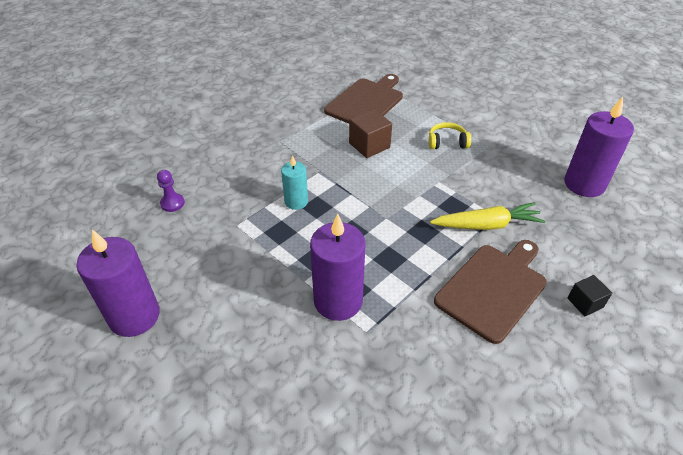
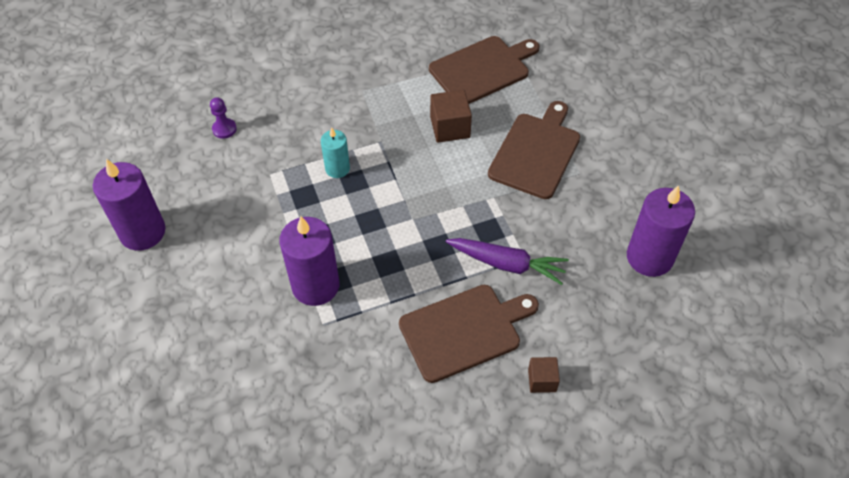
camera: 25 degrees right, 10 degrees up
(447, 142) = (536, 152): yellow headphones -> brown cutting board
(486, 225) = (507, 264): yellow carrot -> purple carrot
(585, 303) = (542, 380): black cube -> brown cube

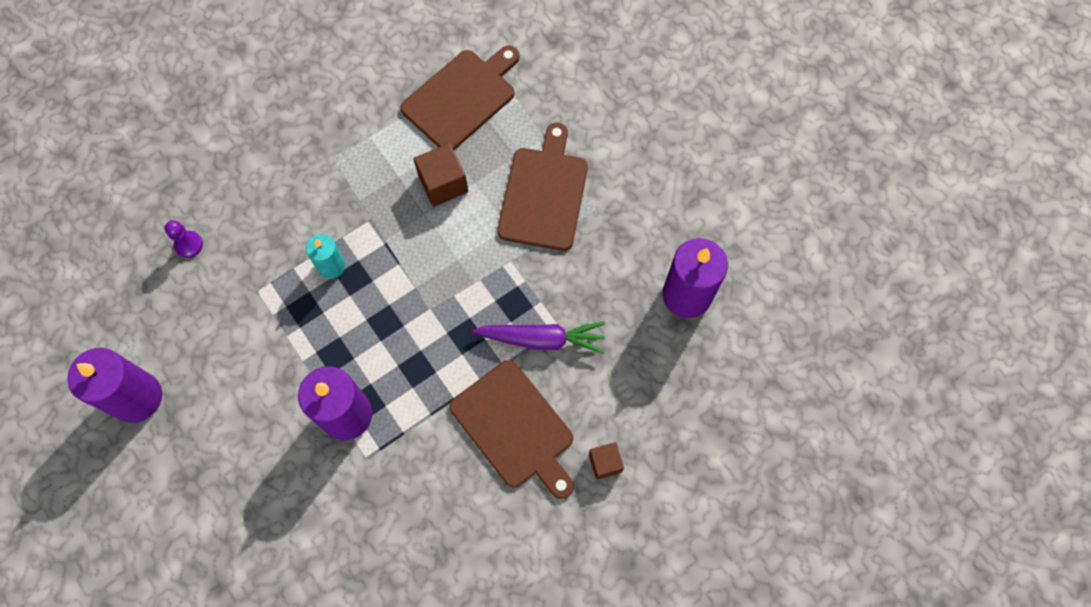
camera: 15 degrees left, 15 degrees up
(464, 331) = (515, 428): brown cutting board -> brown cutting board turned 90 degrees clockwise

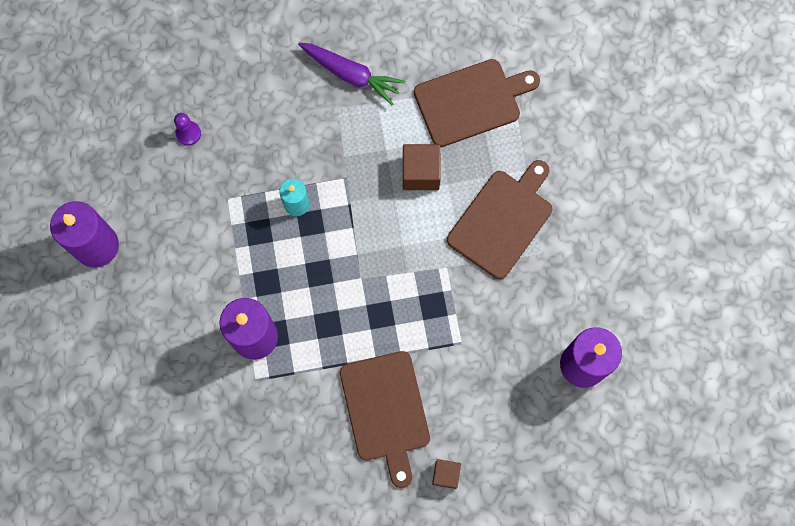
camera: 25 degrees right, 5 degrees up
(542, 339) = (442, 346): purple carrot -> purple carrot (351, 75)

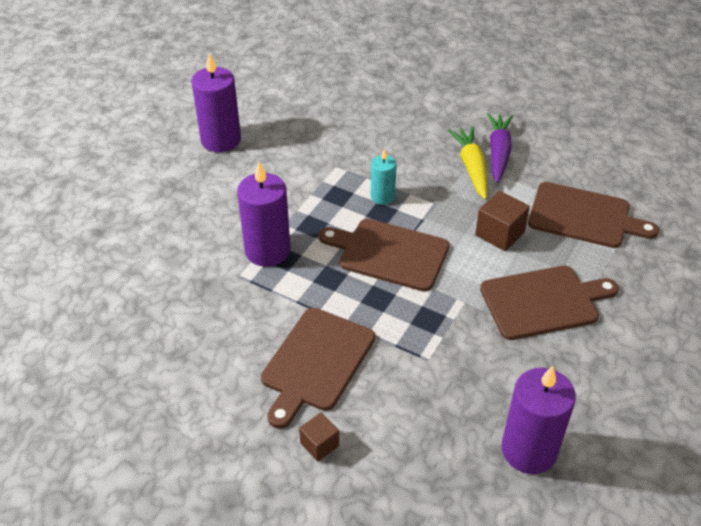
camera: 40 degrees right, 30 degrees down
(188, 133) = (347, 121): purple pawn -> none
(343, 111) = (471, 168): none -> yellow carrot
(351, 75) = (498, 153): purple carrot -> purple carrot turned 150 degrees counterclockwise
(352, 263) = (389, 253): none -> brown cutting board

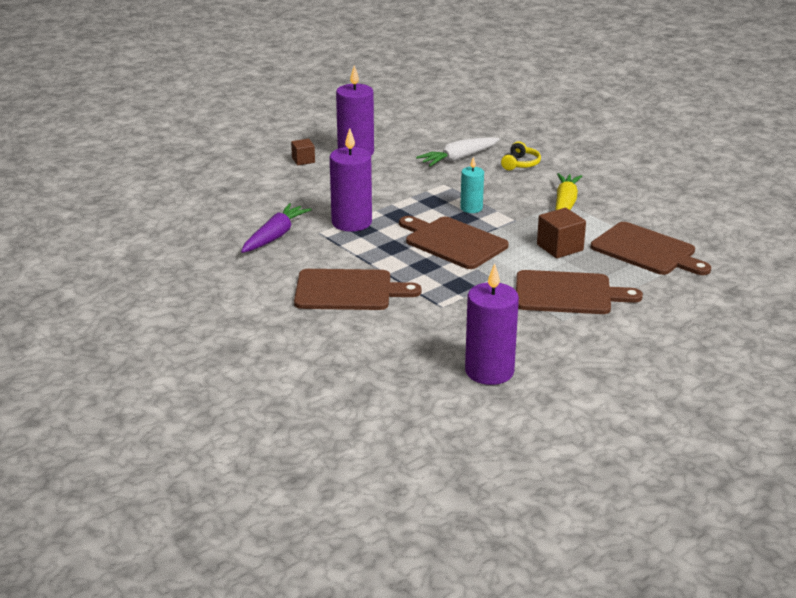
camera: 20 degrees right, 15 degrees down
(316, 362) = (348, 291): brown cutting board -> brown cutting board turned 135 degrees counterclockwise
(319, 444) = (321, 333): brown cube -> brown cube (303, 160)
(333, 125) = (458, 158): none -> white carrot
(398, 119) = (520, 164): none -> yellow headphones
(498, 153) = (597, 199): purple carrot -> purple carrot (275, 236)

